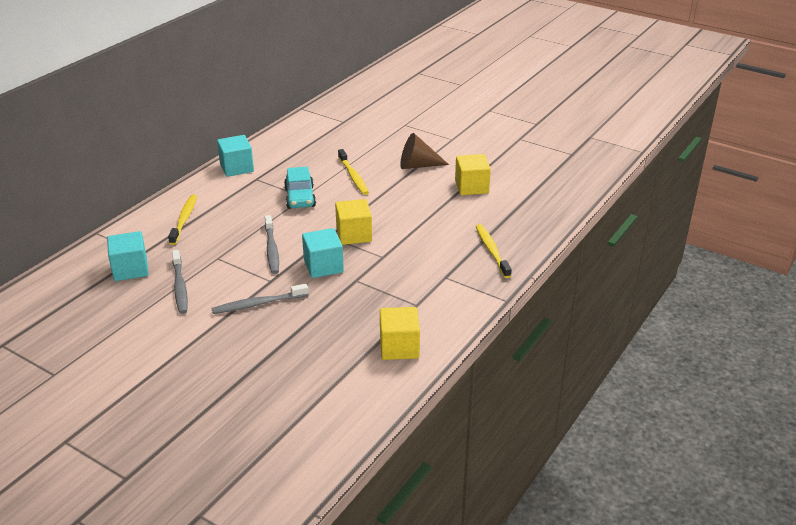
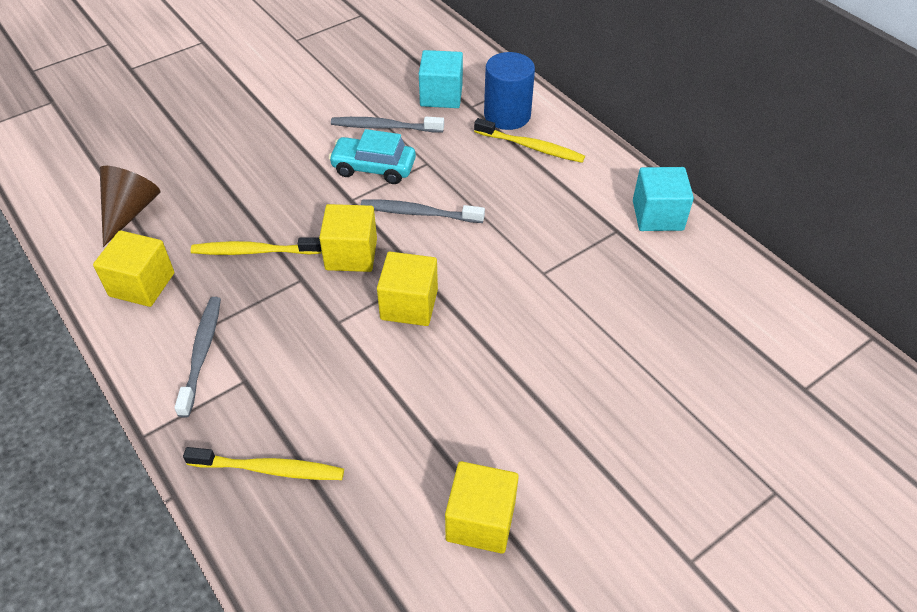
camera: 110 degrees right, 15 degrees up
(149, 235) = (507, 115): none -> blue cylinder
(258, 304) = (311, 181): grey toothbrush -> grey toothbrush (202, 353)
(300, 198) = (540, 268): turquoise car -> turquoise car (373, 168)
(323, 266) = (351, 254): turquoise cube -> yellow cube
(353, 176) = (583, 349): yellow toothbrush -> yellow toothbrush (254, 251)
(418, 165) = (592, 458): brown cone -> brown cone (129, 212)

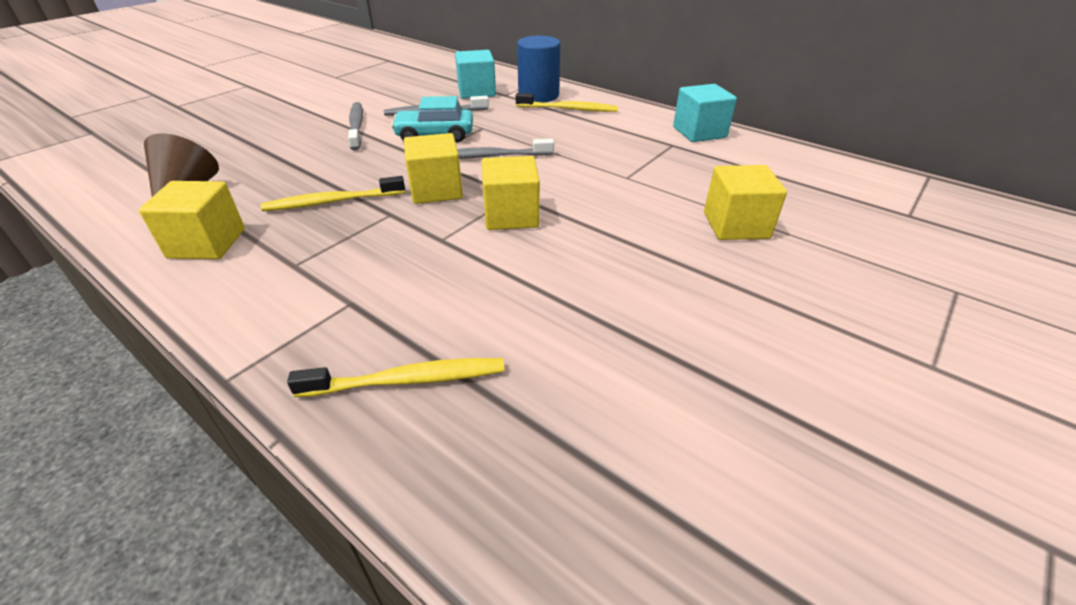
camera: 15 degrees left, 10 degrees down
(202, 353) = (291, 288): grey toothbrush -> grey toothbrush (357, 126)
(480, 520) = (687, 377): yellow cube -> yellow cube (736, 225)

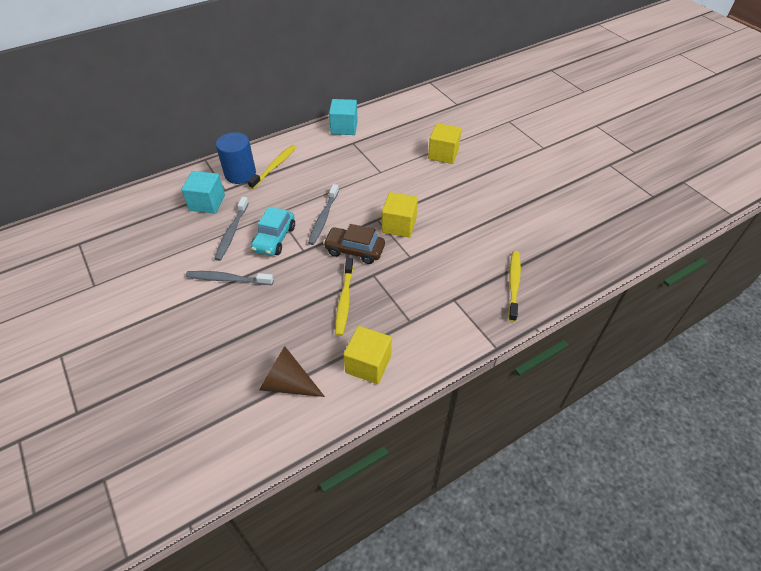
camera: 70 degrees left, 10 degrees up
(436, 190) = (354, 250): yellow cube -> brown car

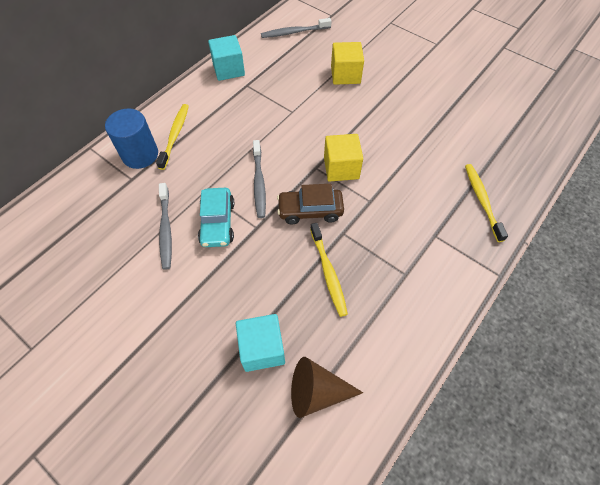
camera: 20 degrees left, 10 degrees up
(207, 203) = (119, 201): turquoise cube -> turquoise cube (262, 348)
(227, 279) = (189, 288): grey toothbrush -> grey toothbrush (294, 32)
(368, 364) = (388, 338): yellow cube -> none

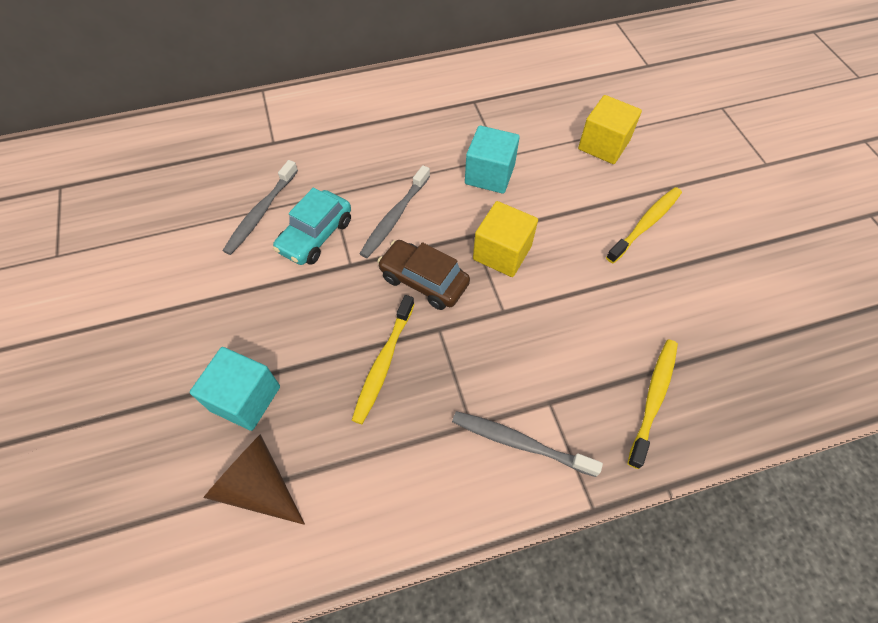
camera: 35 degrees right, 0 degrees up
(140, 155) = (302, 122): blue cylinder -> none
(175, 135) = (352, 119): yellow toothbrush -> yellow toothbrush (645, 224)
(228, 69) = (468, 74): turquoise cube -> turquoise cube (489, 174)
(294, 32) = (582, 65): grey toothbrush -> grey toothbrush (519, 442)

